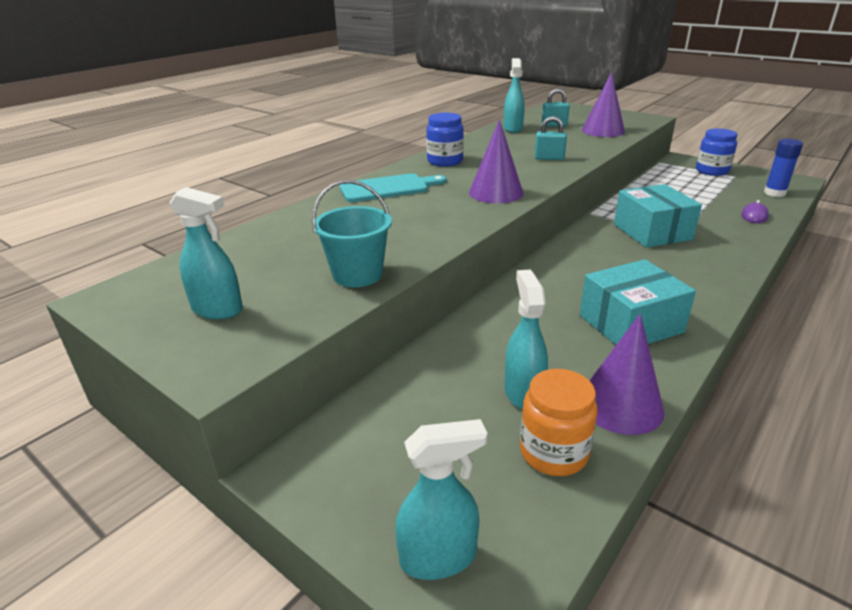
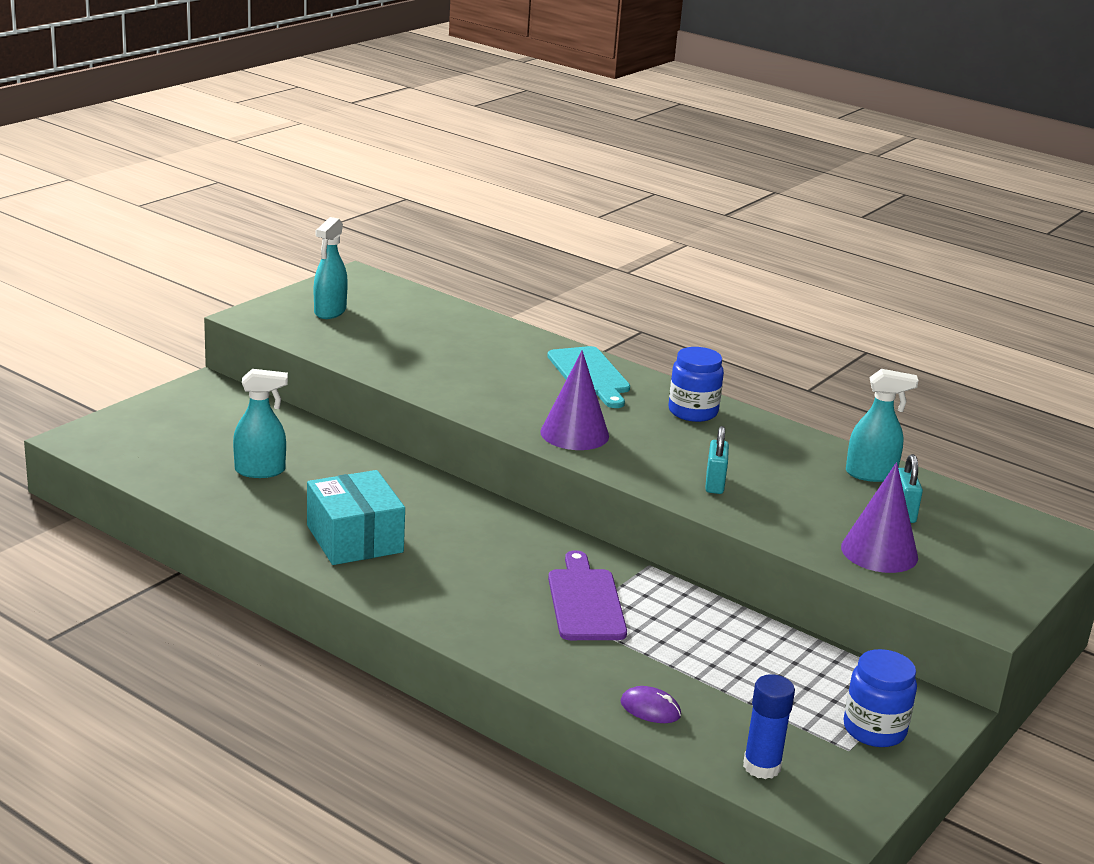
camera: 85 degrees right, 5 degrees down
(357, 274) = (376, 358): turquoise bucket -> none
(439, 557) = (117, 429): turquoise spray bottle -> none
(553, 452) = (189, 474): orange jar -> none
(620, 405) = (232, 510): purple cone -> none
(652, 232) = (585, 601): turquoise box -> purple cutting board

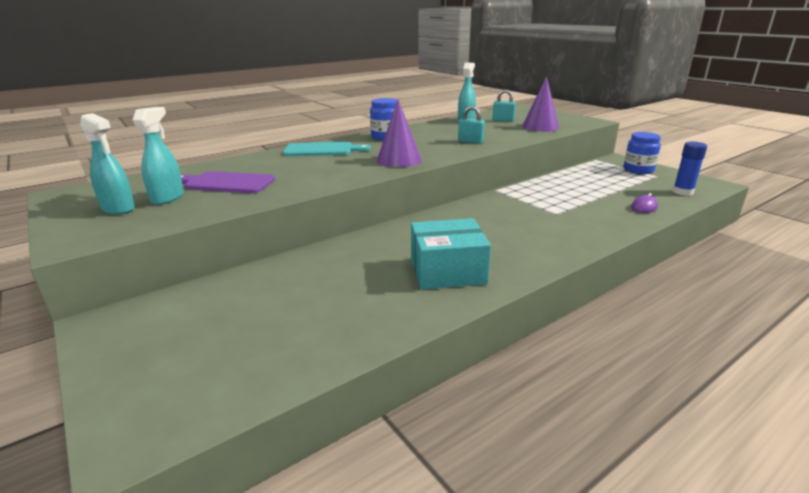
camera: 70 degrees left, 0 degrees up
(260, 471) = (311, 304): turquoise spray bottle -> turquoise spray bottle (168, 198)
(585, 601) = (535, 208): purple cutting board -> purple cutting board (226, 183)

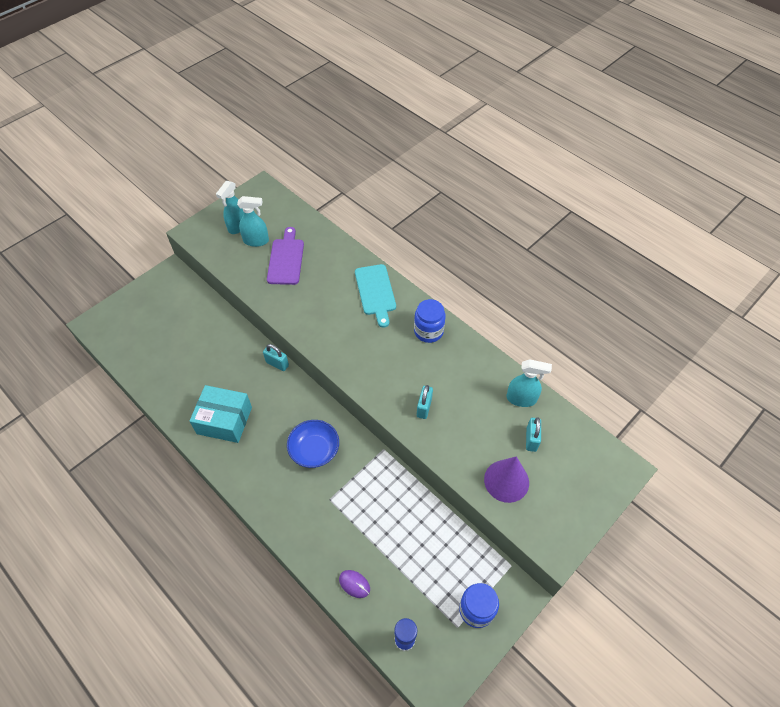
camera: 80 degrees right, 30 degrees up
(367, 235) = (277, 364): none -> turquoise padlock
(399, 160) = (353, 354): purple cone -> none
(447, 271) = (224, 420): turquoise box -> turquoise box turned 60 degrees counterclockwise
(496, 218) = (314, 450): none -> blue bowl

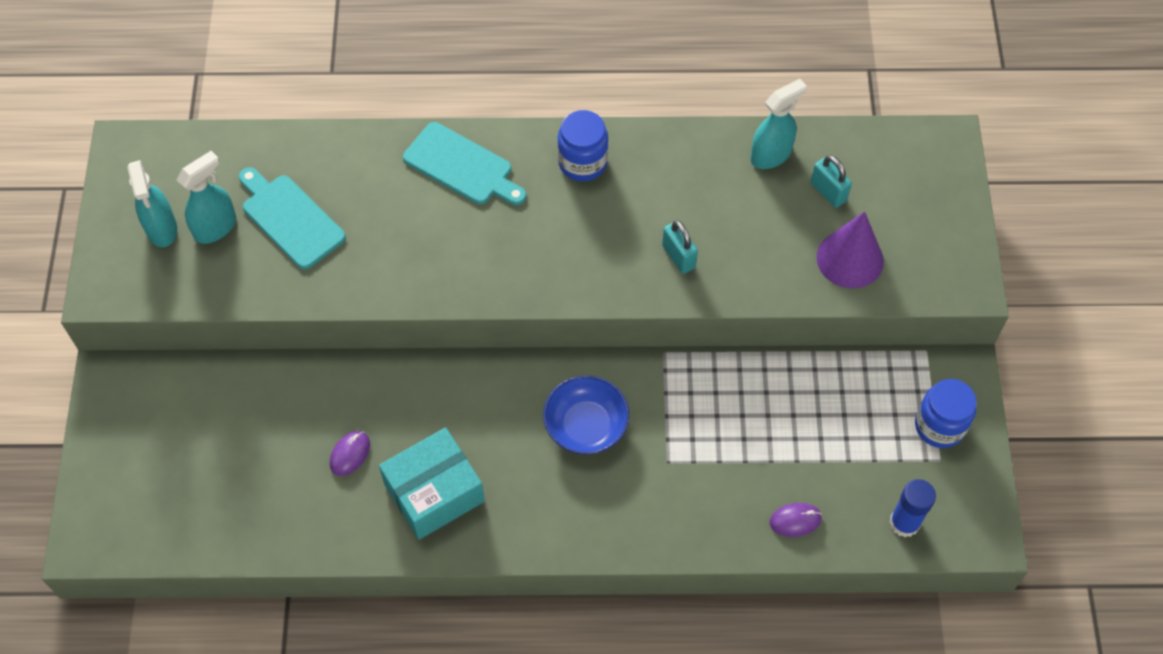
camera: 45 degrees left, 5 degrees up
(213, 375) = (350, 454): none -> purple mouse
(277, 364) = (416, 368): turquoise padlock -> none
(286, 259) = (290, 218): purple cutting board -> turquoise cutting board

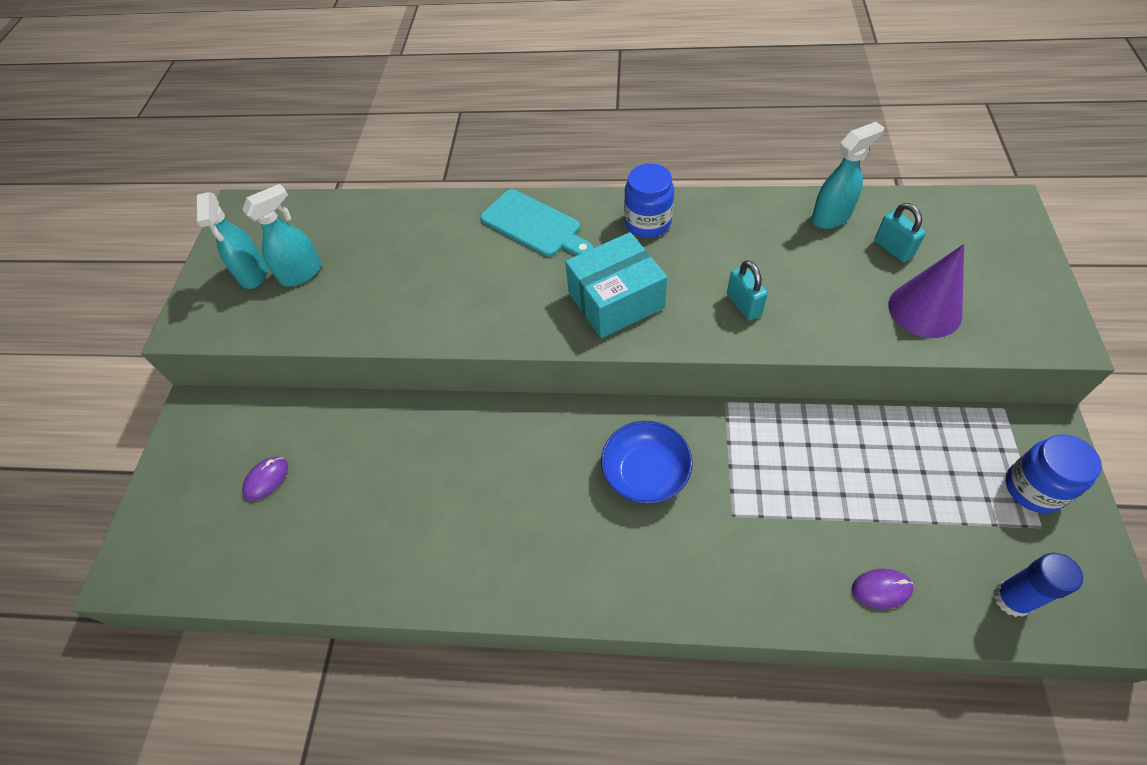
camera: 10 degrees right, 5 degrees down
(290, 218) = (370, 267): turquoise cutting board -> none
(350, 454) = (403, 492): purple mouse -> purple mouse (266, 479)
(434, 493) = (483, 537): turquoise box -> turquoise box (616, 300)

